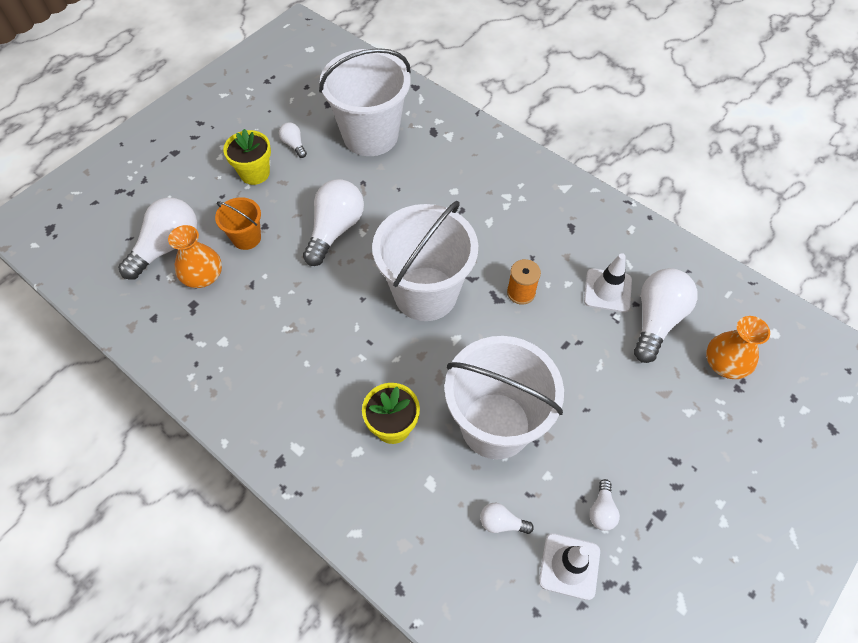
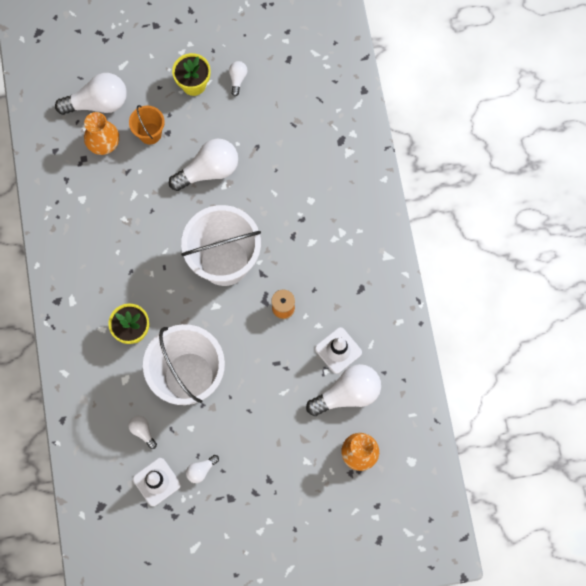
camera: 40 degrees right, 15 degrees up
(370, 135) = (295, 110): white bucket -> none

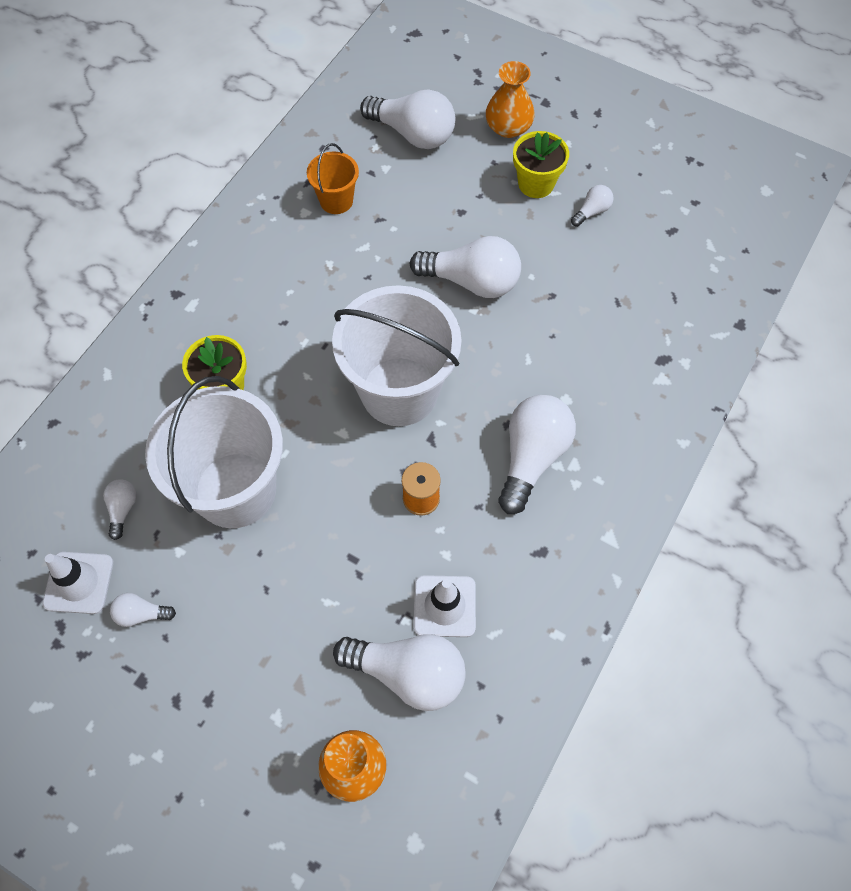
camera: 40 degrees right, 10 degrees down
(103, 142) = (382, 174): orange vase -> orange vase (508, 127)
(150, 133) = (440, 199): orange bucket -> orange bucket (336, 200)
(318, 244) = (532, 457): none -> white light bulb

